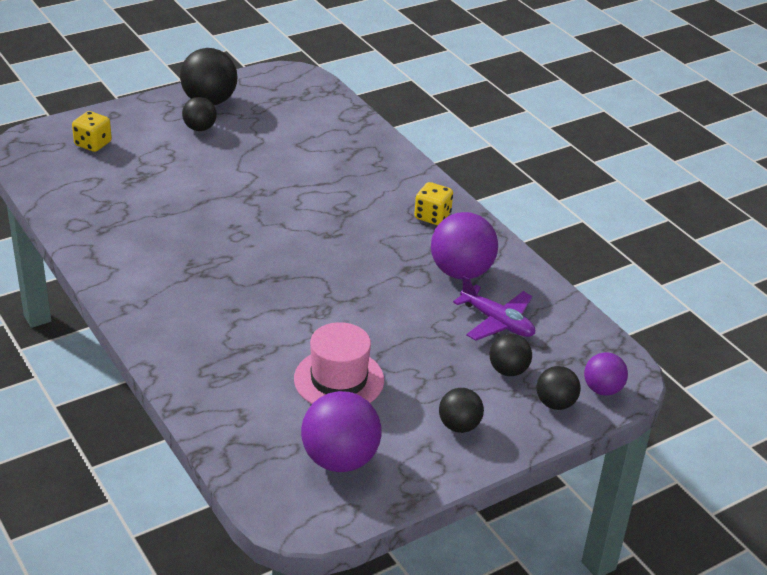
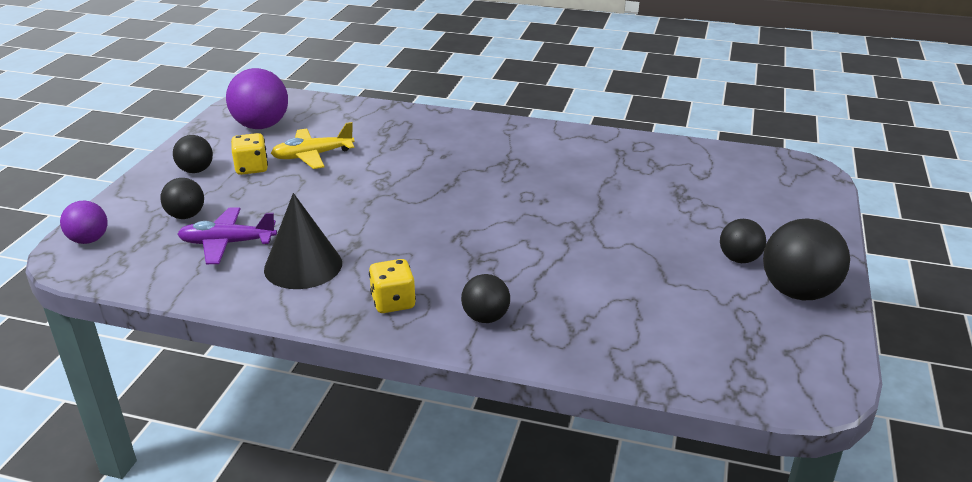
camera: 140 degrees right, 5 degrees down
(93, 144) = (770, 196): yellow dice -> yellow dice (251, 168)
(339, 379) = (313, 156): pink hat -> yellow plane
(461, 272) = (303, 266): purple ball -> black cone
(555, 403) = (127, 213): black ball -> black ball (485, 317)

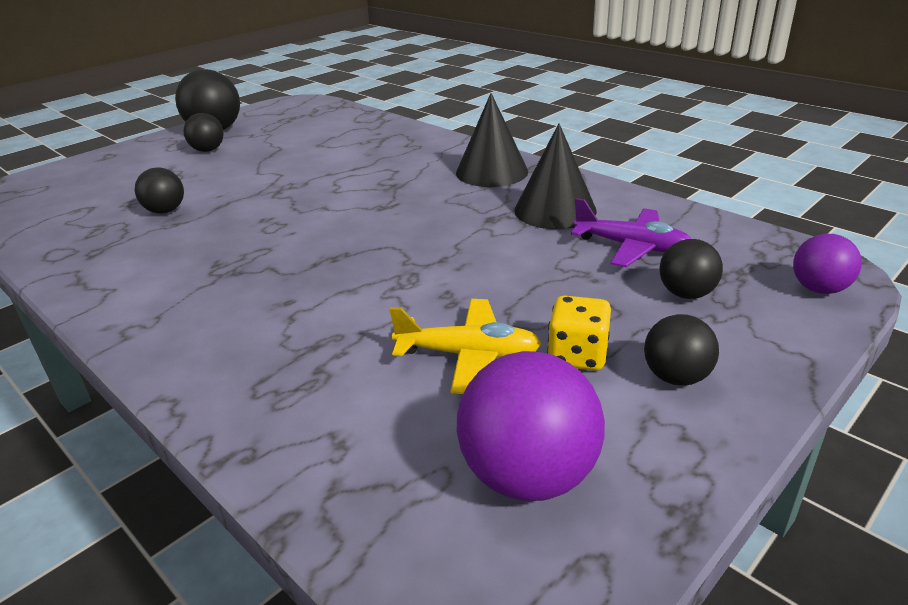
camera: 150 degrees left, 0 degrees up
(393, 302) = (492, 172): yellow dice -> black cone
(485, 317) = (432, 153): black ball -> black ball (165, 211)

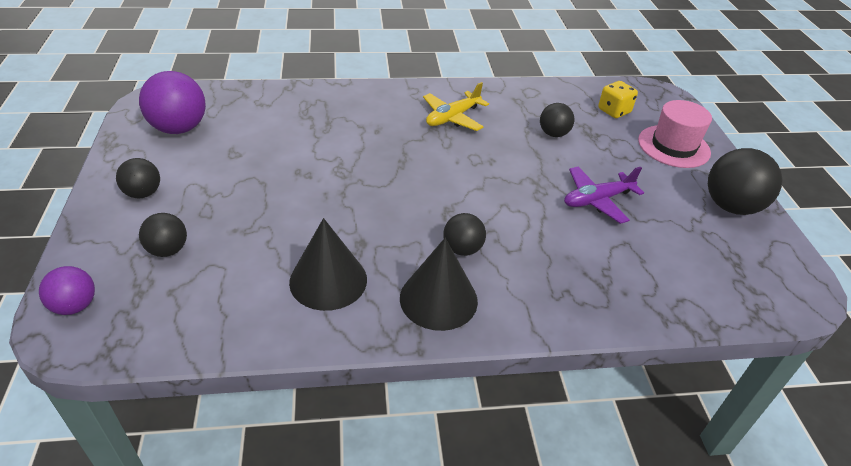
camera: 125 degrees right, 10 degrees up
(130, 163) = (673, 146): none -> pink hat
(208, 150) = (672, 185): black ball -> black ball (462, 249)
(468, 355) = (254, 153): yellow plane -> yellow plane (452, 118)
(577, 355) = (201, 179): yellow dice -> yellow dice (614, 111)
(631, 247) = (234, 273): purple plane -> purple plane (597, 200)

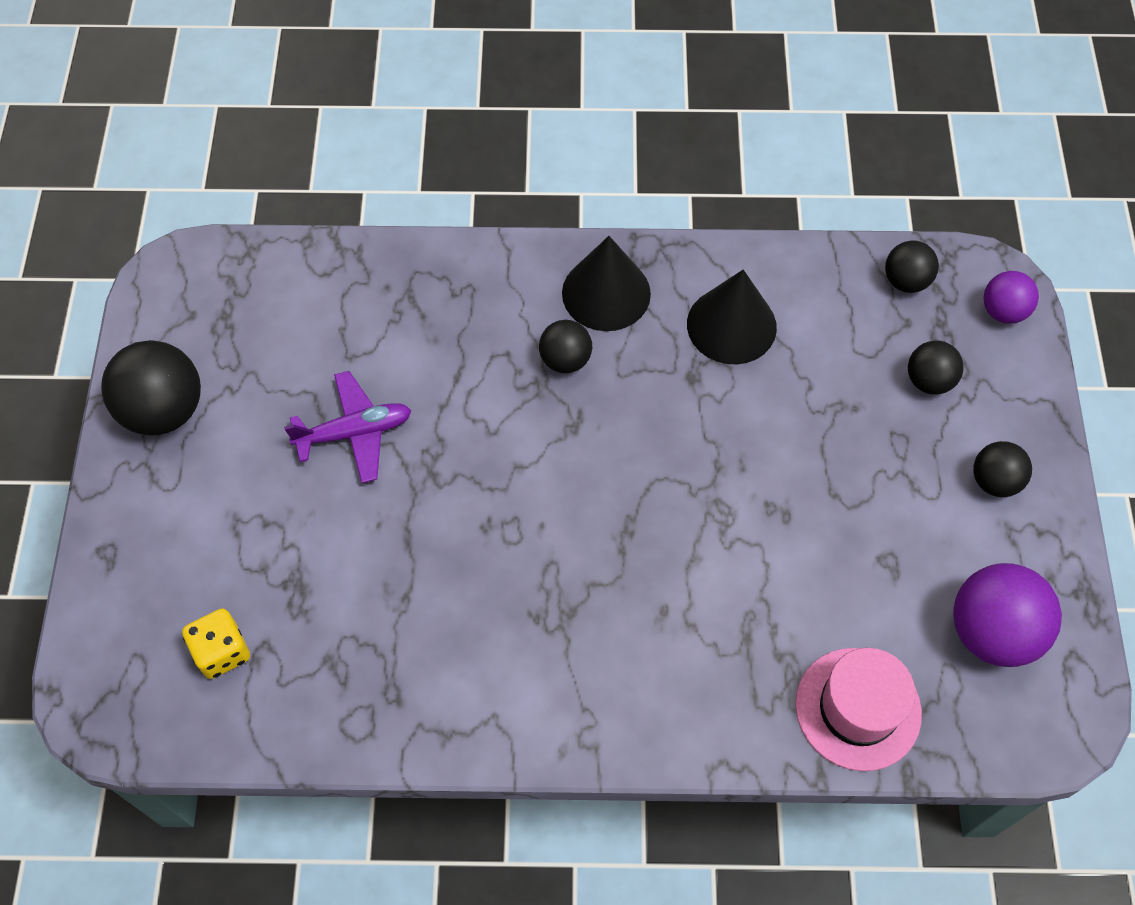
camera: 170 degrees left, 20 degrees up
(452, 118) = (527, 643): yellow plane -> none
(553, 134) = (361, 589): black ball -> black ball (905, 281)
(673, 146) = (169, 546): pink hat -> pink hat (858, 708)

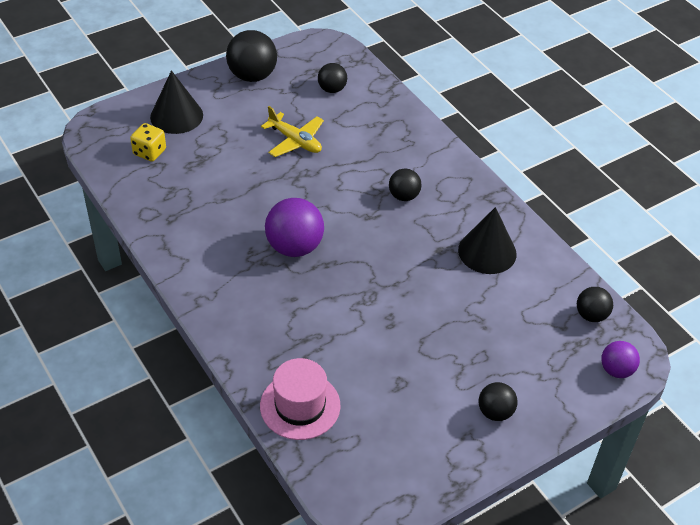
camera: 55 degrees right, 15 degrees down
(354, 432) = (295, 141): purple plane -> yellow plane
(606, 293) = (458, 193): black cone -> black cone (176, 116)
(929, 380) = (534, 353): black ball -> black ball (332, 89)
(992, 631) = (395, 450): purple ball -> purple ball (294, 247)

